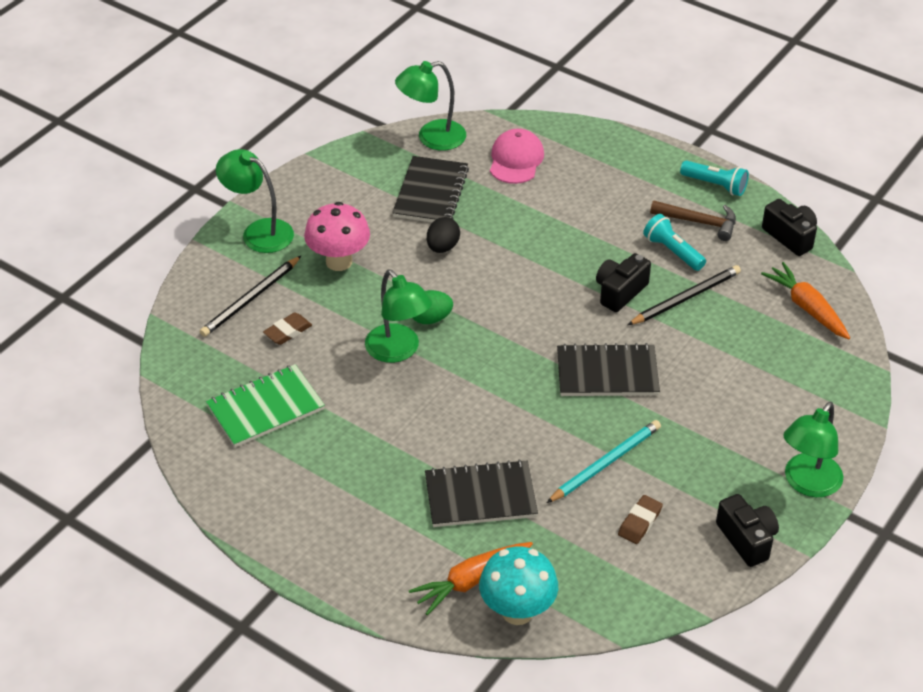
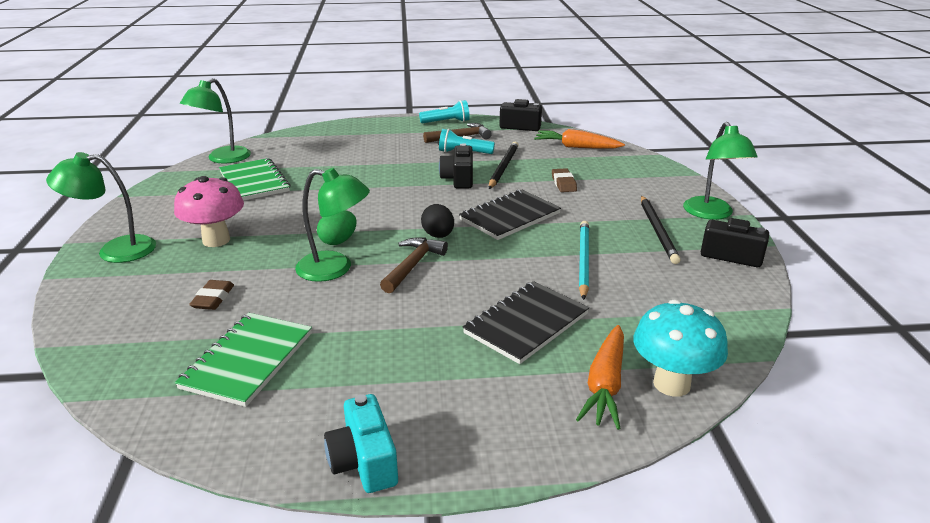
camera: 40 degrees left, 15 degrees down
(250, 299) = (150, 293): black pencil -> black pencil (657, 231)
(267, 532) = (364, 462): none -> turquoise camera
(431, 193) = (254, 182): black notebook -> green notebook
(442, 247) = (299, 203): black egg -> black egg (438, 235)
(460, 383) = (412, 265): none -> brown hammer
(516, 160) = (301, 150): pink cap -> none
(639, 522) = (657, 280): brown eraser -> brown eraser (563, 183)

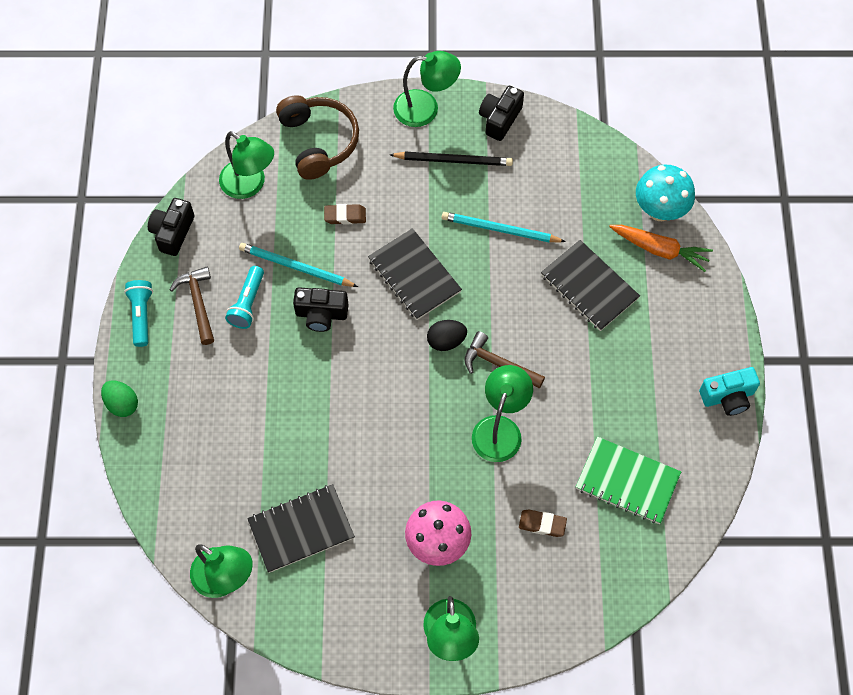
camera: 85 degrees left, 35 degrees up
(254, 182) = (301, 529): green notebook -> black notebook
(338, 241) = (449, 429): green egg -> green egg (122, 404)
(503, 167) = (295, 267): black pencil -> turquoise pencil
(576, 147) = (250, 185): orange carrot -> green lamp
(636, 169) = (318, 142): none -> brown headphones

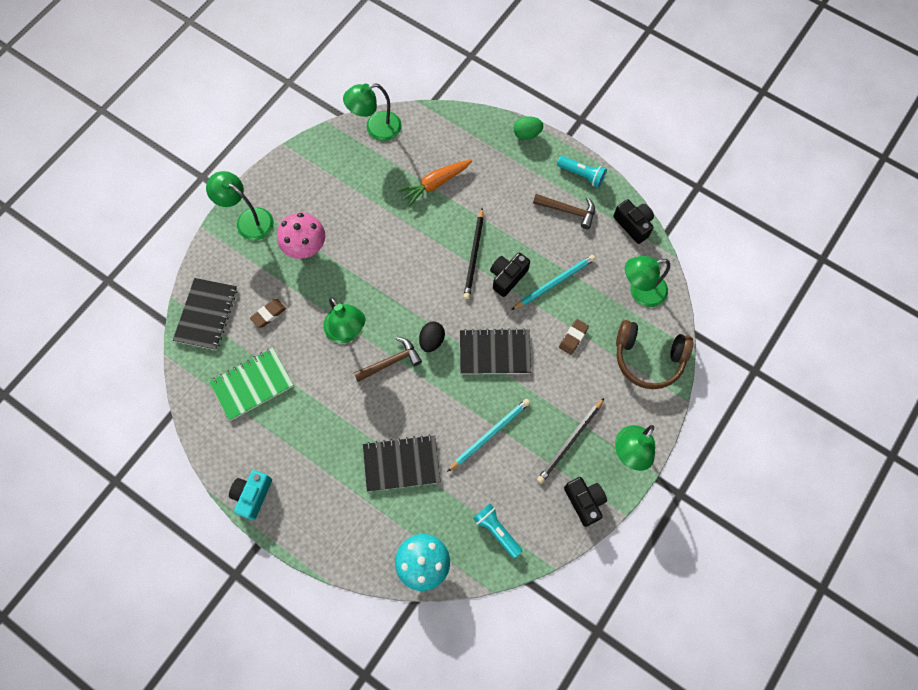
camera: 125 degrees right, 5 degrees up
(248, 303) = (547, 239): turquoise flashlight -> turquoise flashlight (496, 531)
(301, 529) = (374, 182): black notebook -> black notebook (206, 315)
(319, 362) = (474, 255): none -> black pencil
(660, 250) = (392, 538): orange carrot -> orange carrot (435, 184)

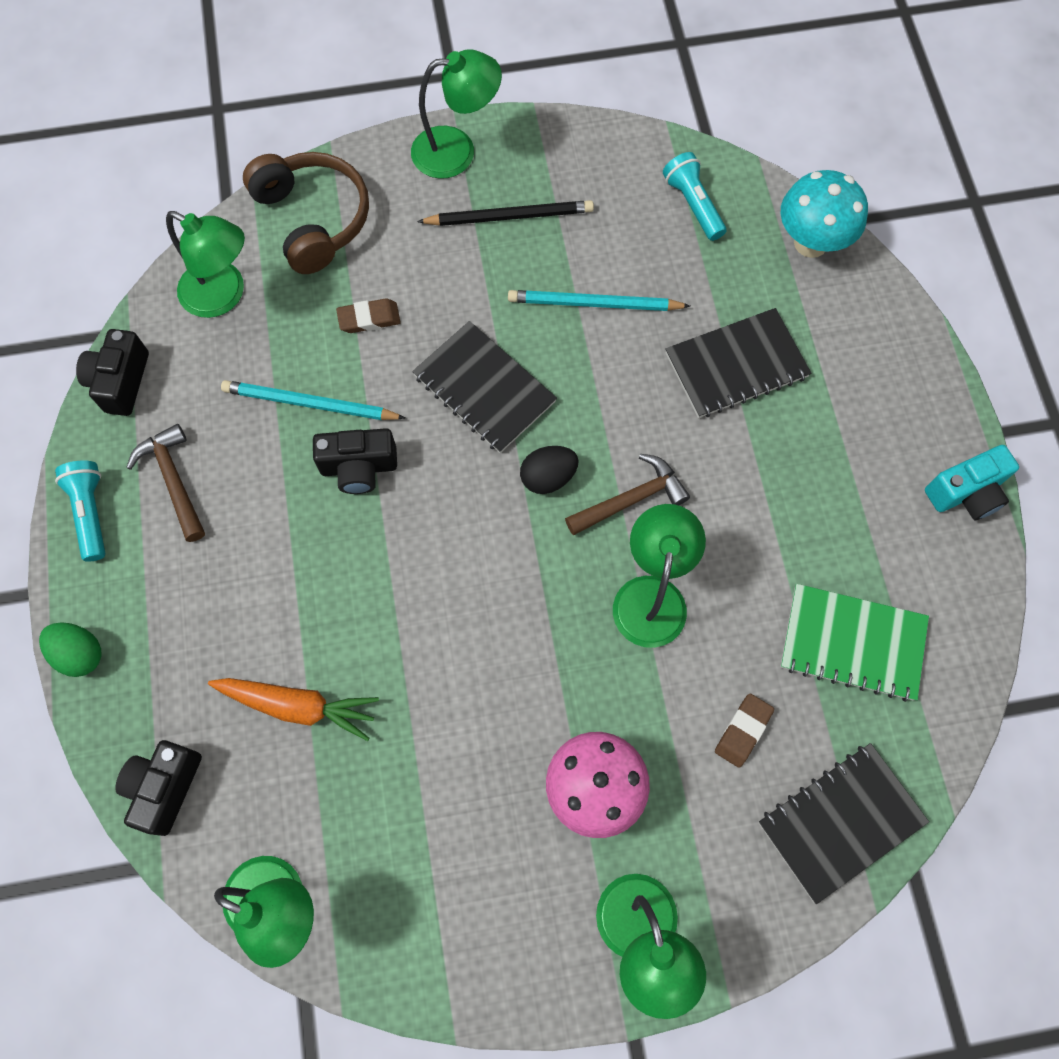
camera: 135 degrees left, 0 degrees up
(268, 314) = (743, 731): brown eraser -> brown eraser turned 60 degrees counterclockwise
(390, 362) = (630, 499): brown hammer -> brown hammer turned 135 degrees clockwise
(401, 463) = (736, 365): black notebook -> black notebook turned 60 degrees counterclockwise
(474, 255) = (368, 539): black pencil -> none
(496, 531) = (693, 205): turquoise flashlight -> turquoise flashlight turned 150 degrees clockwise
(584, 501) = (563, 150): black camera -> black camera (165, 787)

